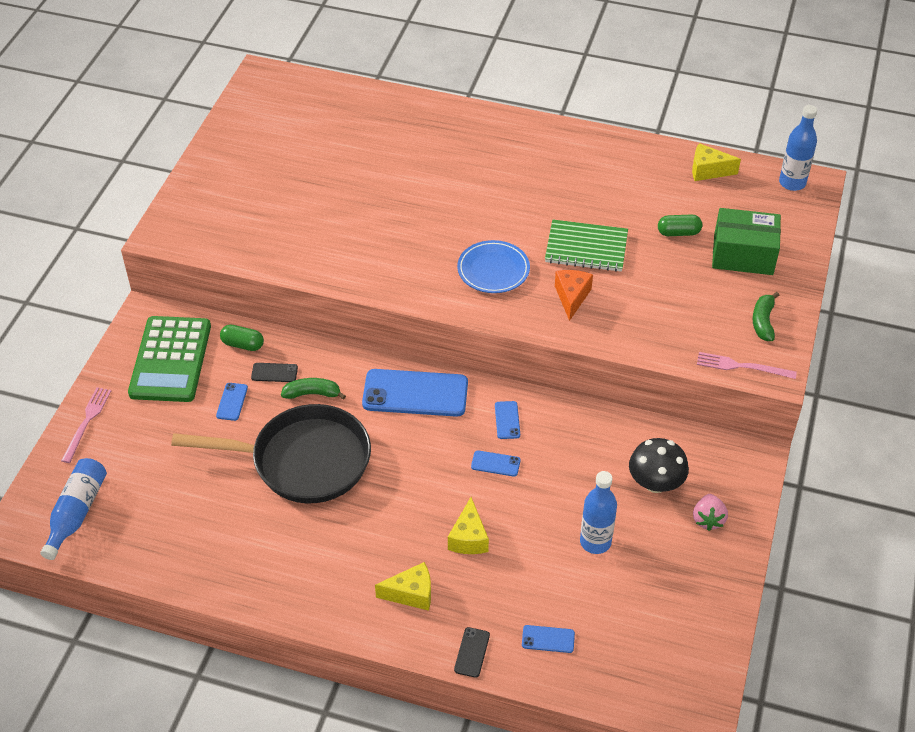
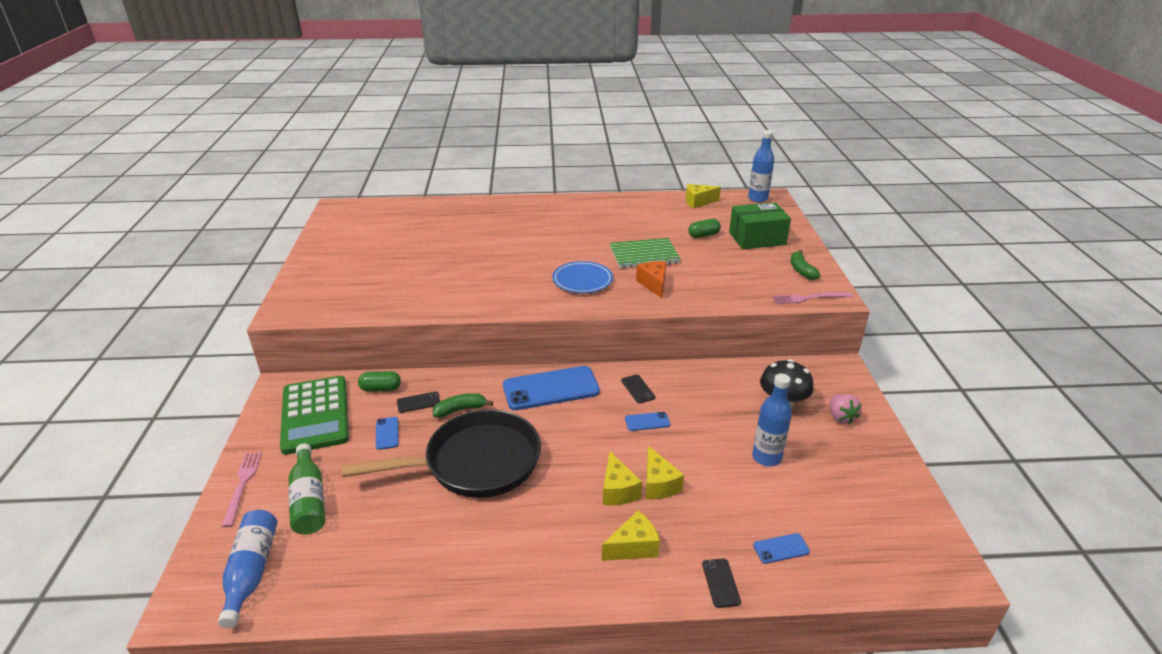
camera: 20 degrees left, 15 degrees down
(141, 456) = (309, 500): none -> green bottle
(426, 532) = (618, 490): none -> yellow cheese
(507, 420) = (638, 389): blue phone -> black phone

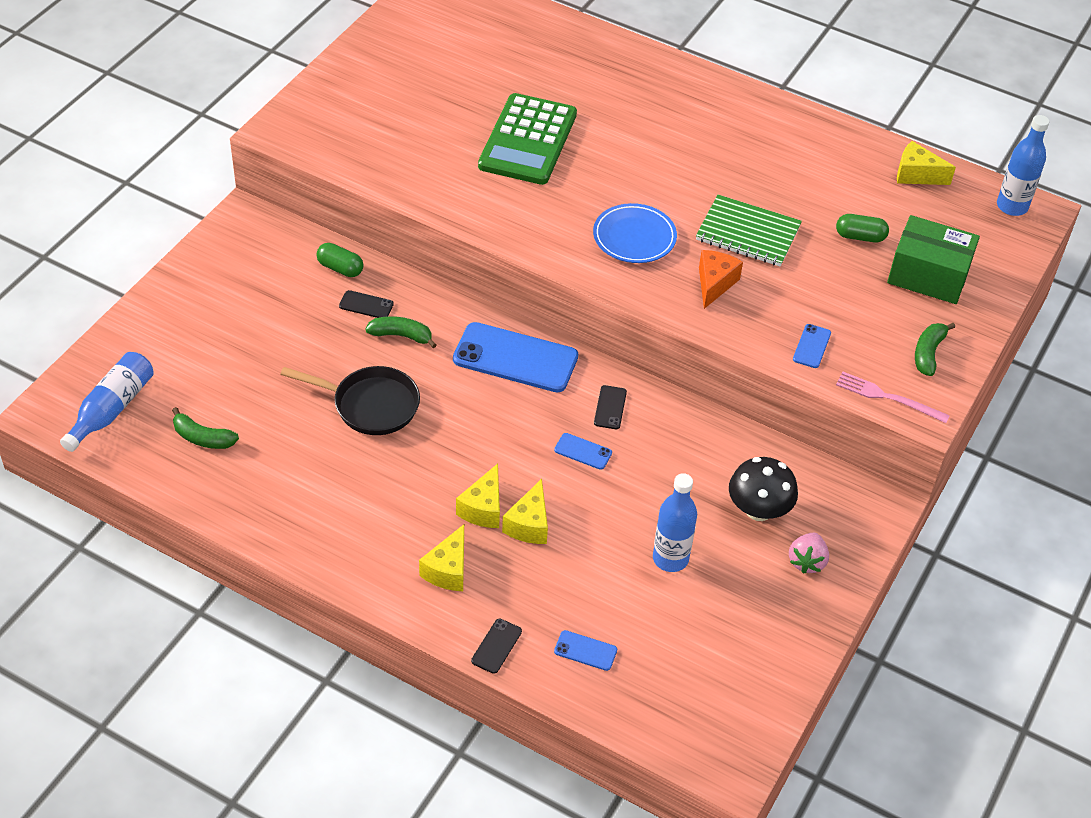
camera: 30 degrees right, 15 degrees up
(242, 485) = (149, 316): pink fork -> none
(309, 500) = (196, 364): green bottle -> none
(315, 415) = (257, 269): green calculator -> green calculator (528, 140)
(354, 553) = (203, 438): none -> green banana
(387, 433) = (311, 327): blue phone -> blue phone (811, 346)
(475, 463) = (370, 405): black pan -> black pan, size x0.64
(633, 547) = (448, 570): yellow cheese -> yellow cheese turned 105 degrees clockwise

